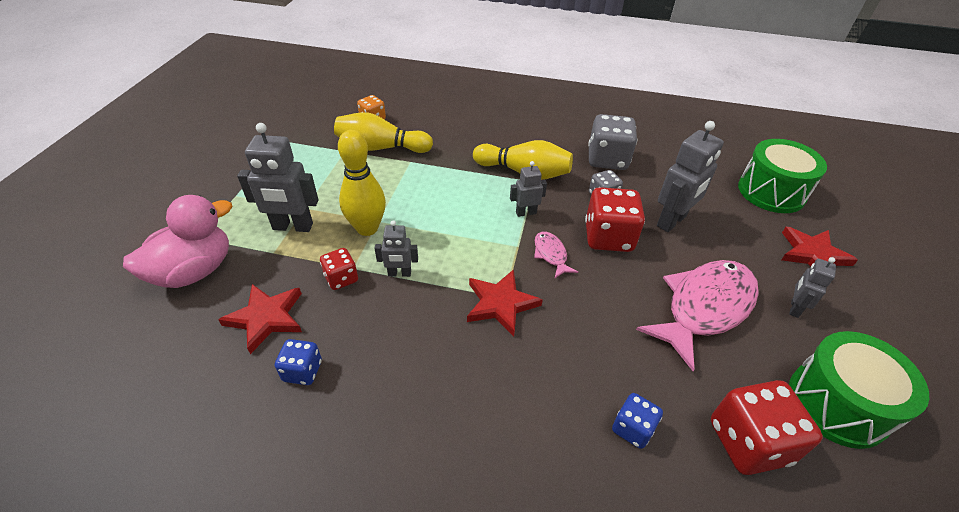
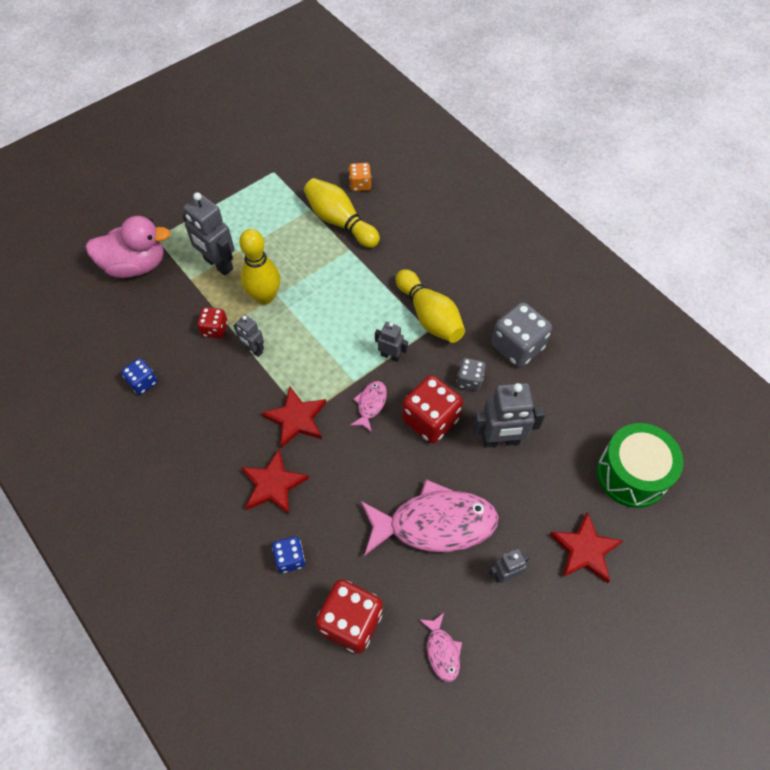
camera: 40 degrees right, 15 degrees up
(266, 318) = (150, 330): red star -> red star (273, 484)
(837, 403) = (442, 651): green drum -> pink fish

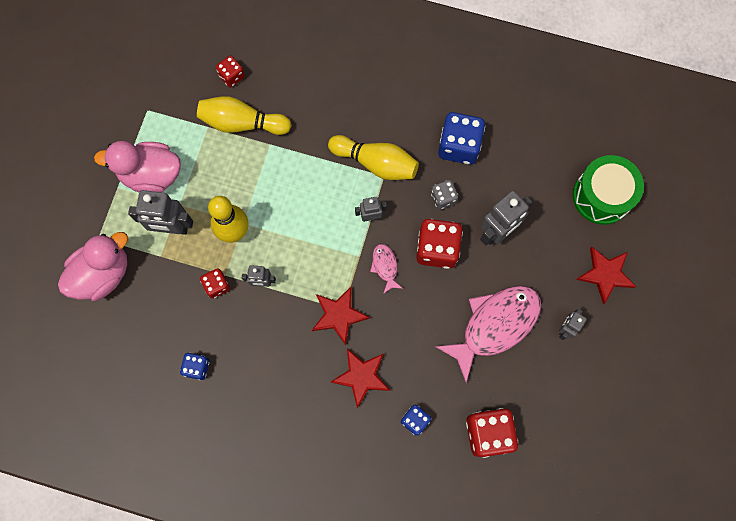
camera: 35 degrees left, 15 degrees up
(236, 217) = (151, 175): none -> pink duck
(360, 184) = (232, 76): orange dice -> red dice
(442, 651) = (560, 409): pink fish -> none
(517, 346) = (459, 146): grey dice -> blue dice

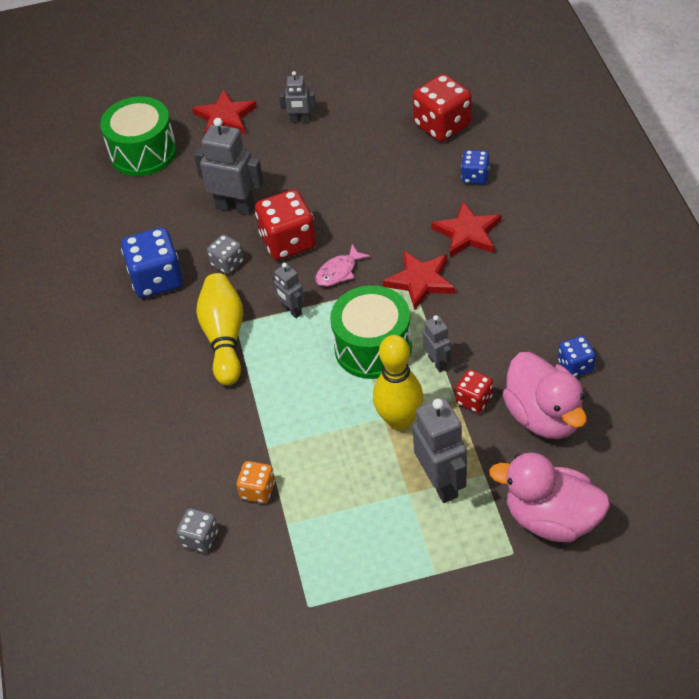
camera: 115 degrees left, 25 degrees down
(151, 175) = (392, 546): pink duck -> pink duck (544, 416)
(232, 76) = (200, 538): red dice -> grey dice
(242, 123) = (258, 490): yellow bowling pin -> orange dice
(302, 249) = (373, 347): none -> green drum
(495, 325) = (336, 166): pink fish -> none

